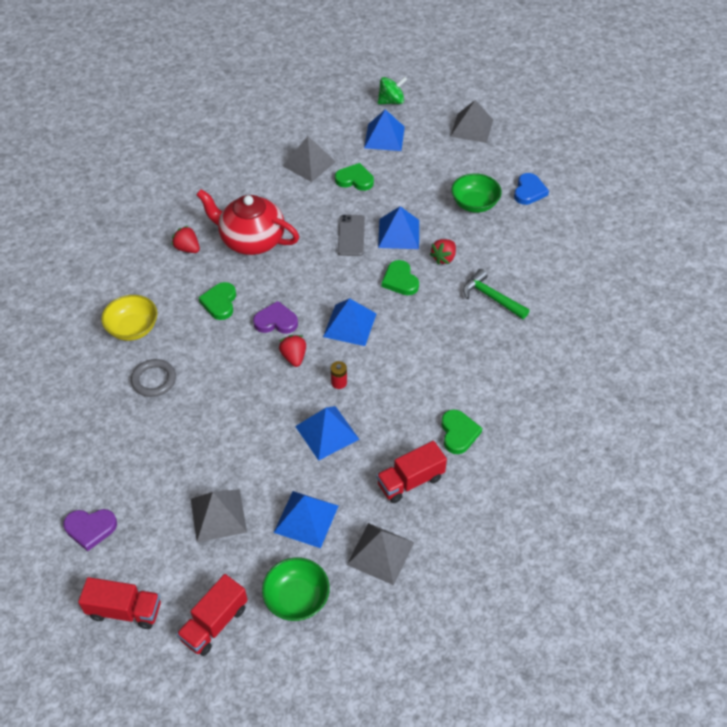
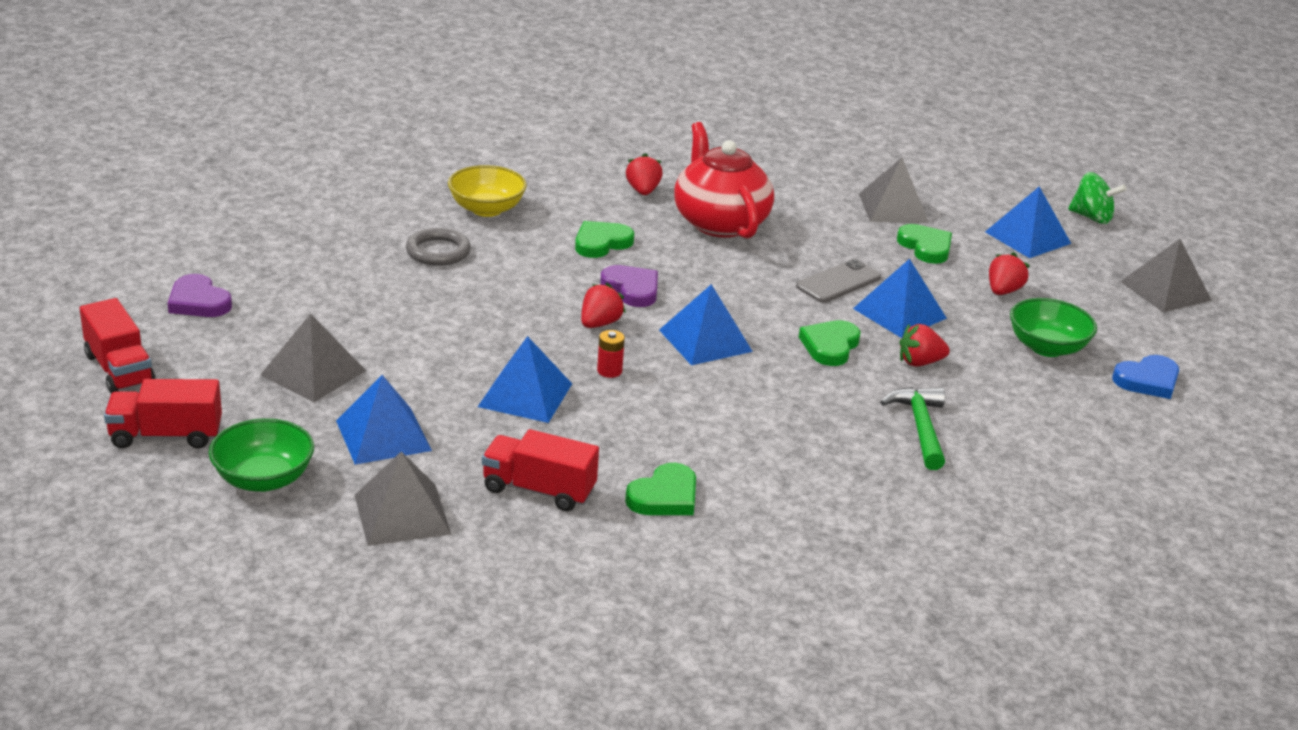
camera: 45 degrees right, 20 degrees down
(418, 182) = (1003, 291): none -> red strawberry

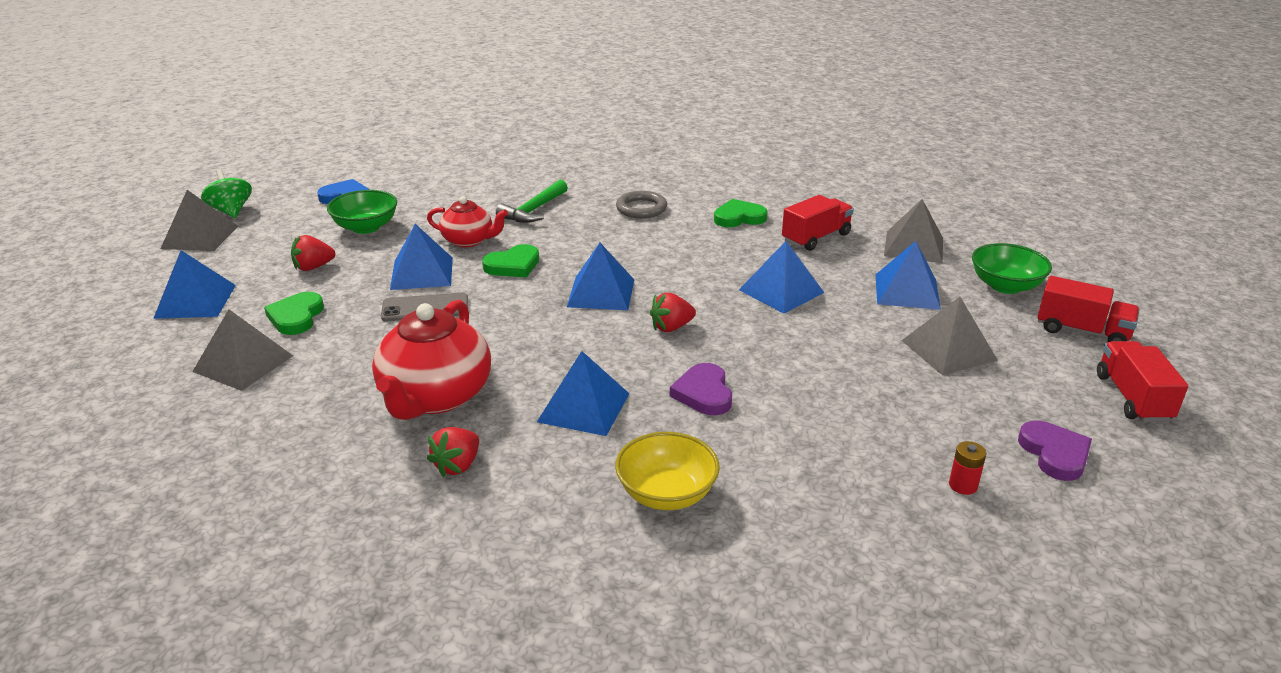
camera: 145 degrees left, 0 degrees up
(438, 251) = (766, 446): grey ring -> grey ring (641, 208)
(539, 490) = (816, 238): red truck -> red truck turned 90 degrees counterclockwise
(601, 243) = (584, 407): green heart -> blue pyramid
(609, 371) = (701, 291): red battery -> red battery (963, 485)
(632, 289) = (610, 350): purple heart -> purple heart (703, 393)
(919, 362) = (469, 240): red strawberry -> red teapot
(1091, 217) = (100, 303): green spinning top -> green spinning top (231, 211)

